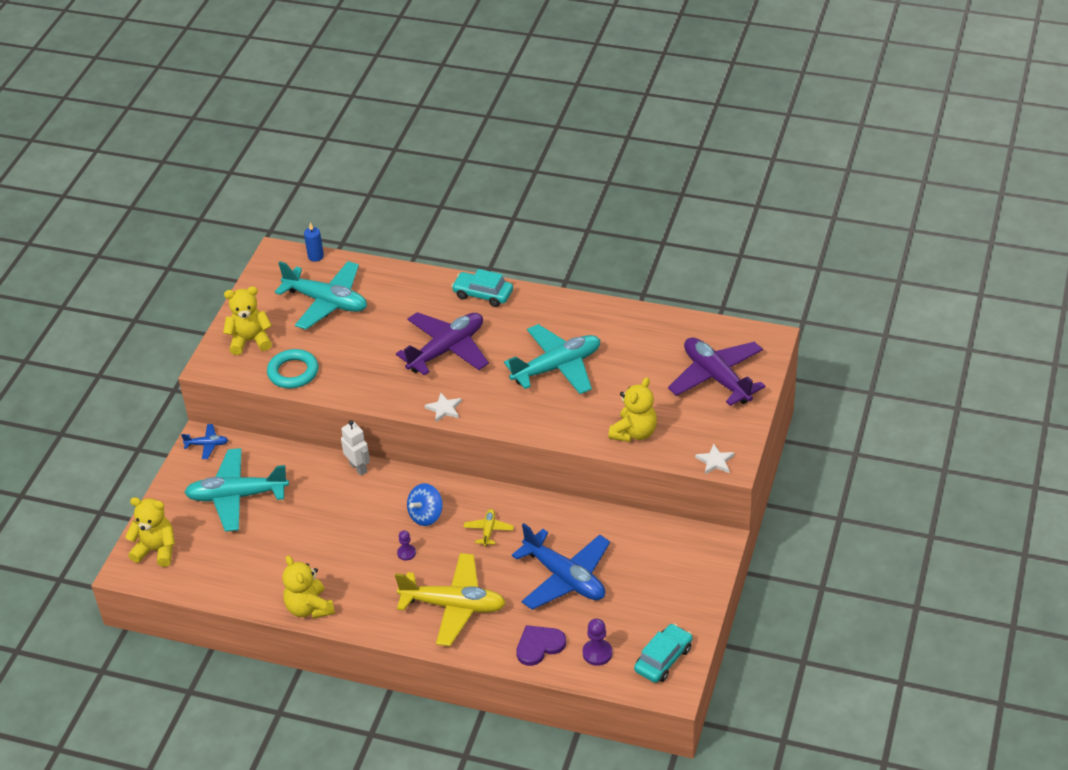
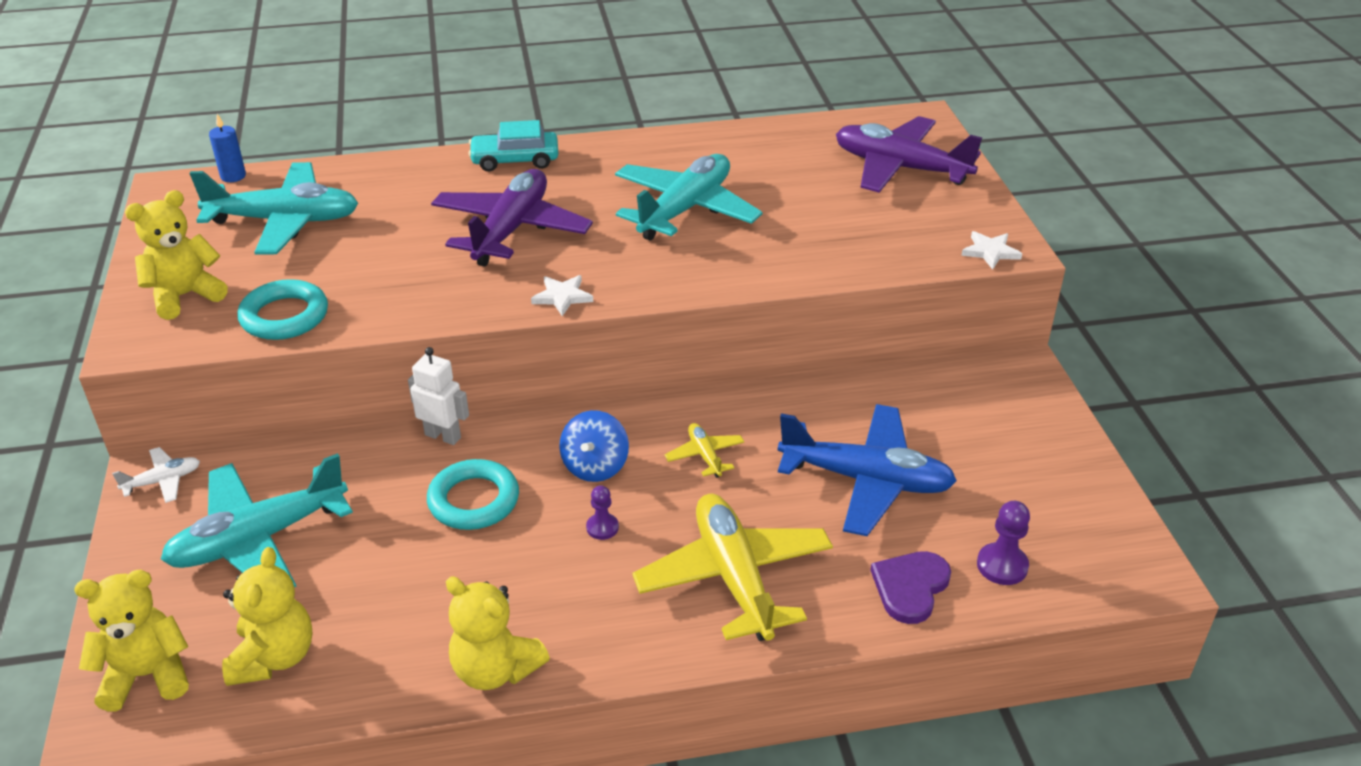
camera: 30 degrees left, 5 degrees down
(207, 445) = (162, 481): blue plane -> white plane
(352, 513) = (474, 500): none -> turquoise ring
(453, 606) = (734, 578): yellow plane -> yellow plane turned 90 degrees counterclockwise
(634, 433) = (855, 251): yellow teddy bear -> yellow teddy bear (274, 657)
(663, 659) = (1098, 539): turquoise car -> none

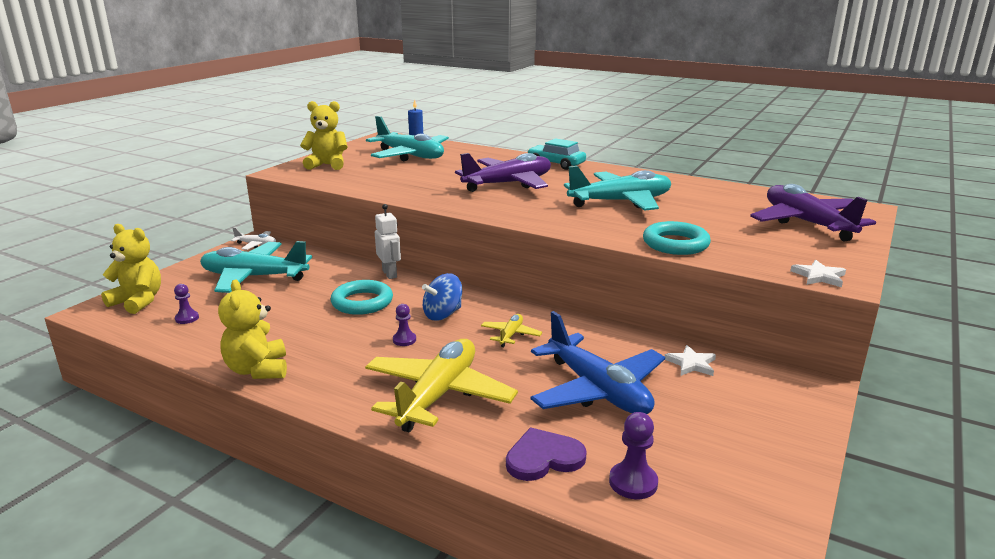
camera: 40 degrees right, 15 degrees down
(274, 657) = (187, 318): yellow teddy bear -> purple pawn
(284, 316) = (352, 181): turquoise ring -> turquoise ring (675, 244)
(562, 297) = (489, 212): white star -> white star (691, 364)

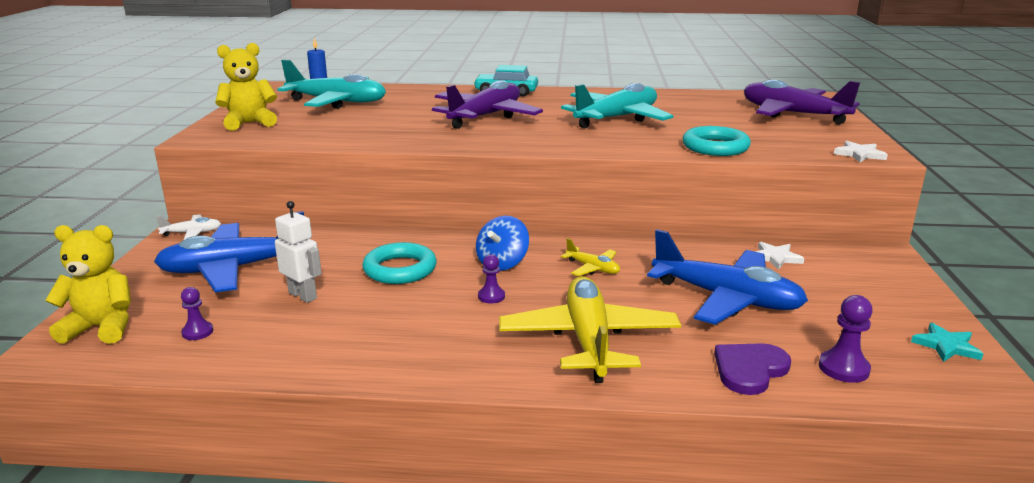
camera: 25 degrees left, 0 degrees up
(254, 277) = (234, 269): turquoise plane -> blue plane
(258, 370) = (360, 366): yellow teddy bear -> none
(390, 274) = (397, 235): white robot -> white robot (303, 295)
(510, 335) = (592, 268): yellow plane -> yellow plane turned 135 degrees clockwise
(767, 493) = (946, 346): none -> turquoise star

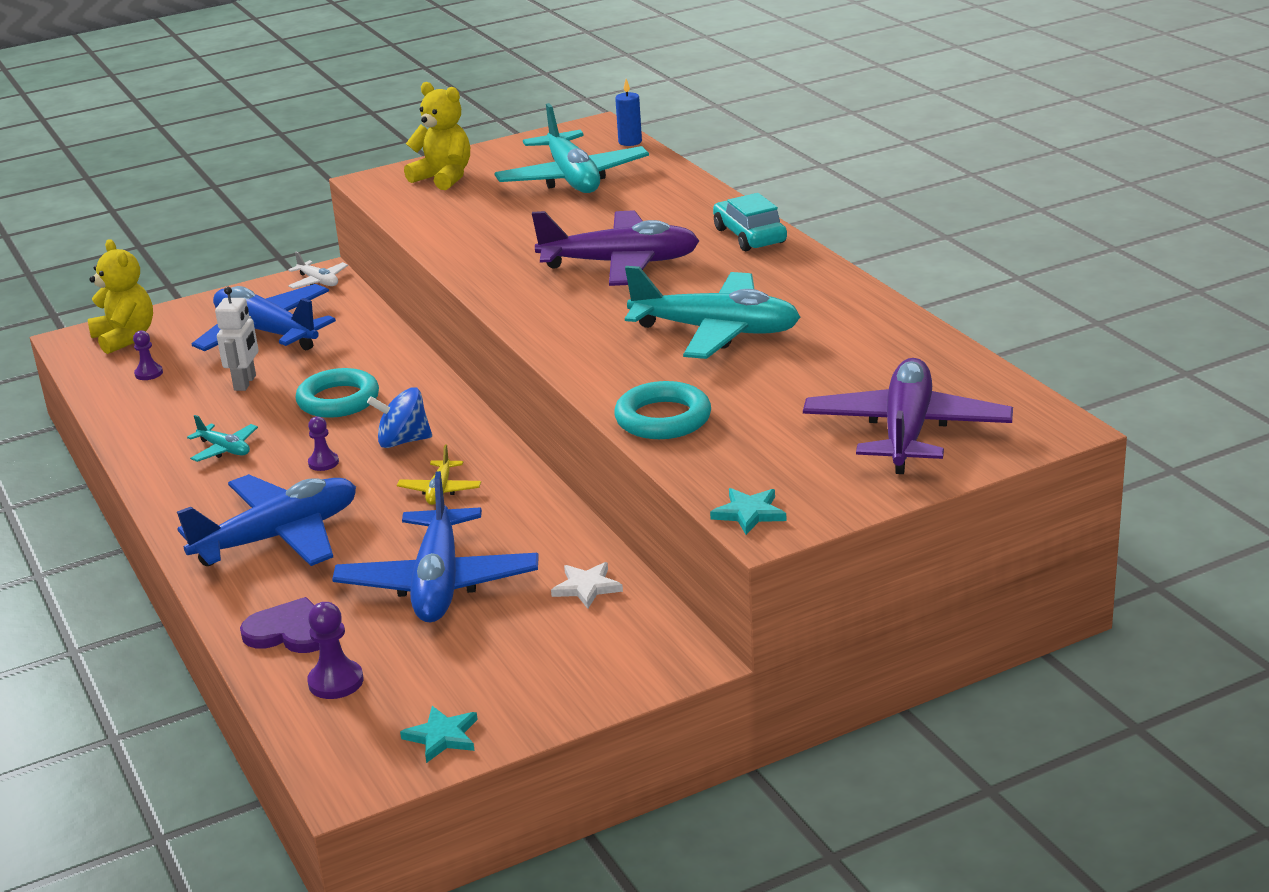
camera: 60 degrees right, 5 degrees up
(404, 329) = (224, 449): none -> turquoise plane
(589, 340) = (278, 537): yellow plane -> blue plane
(859, 154) = (749, 513): white star -> turquoise star

